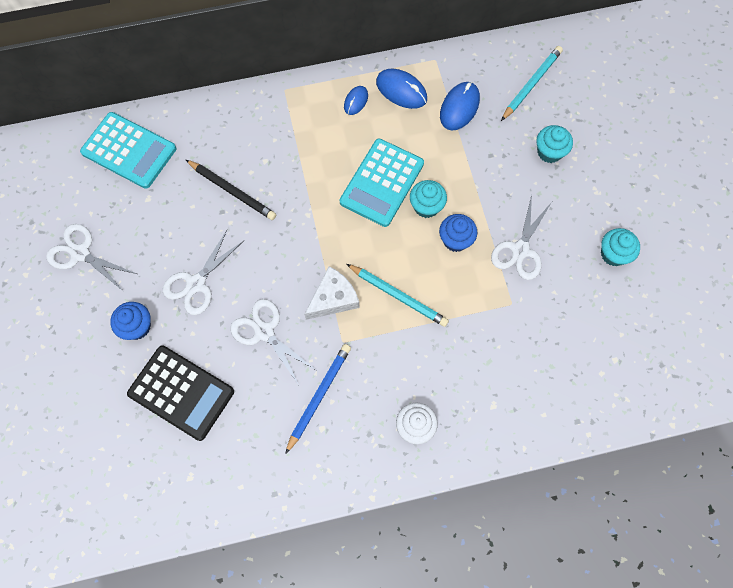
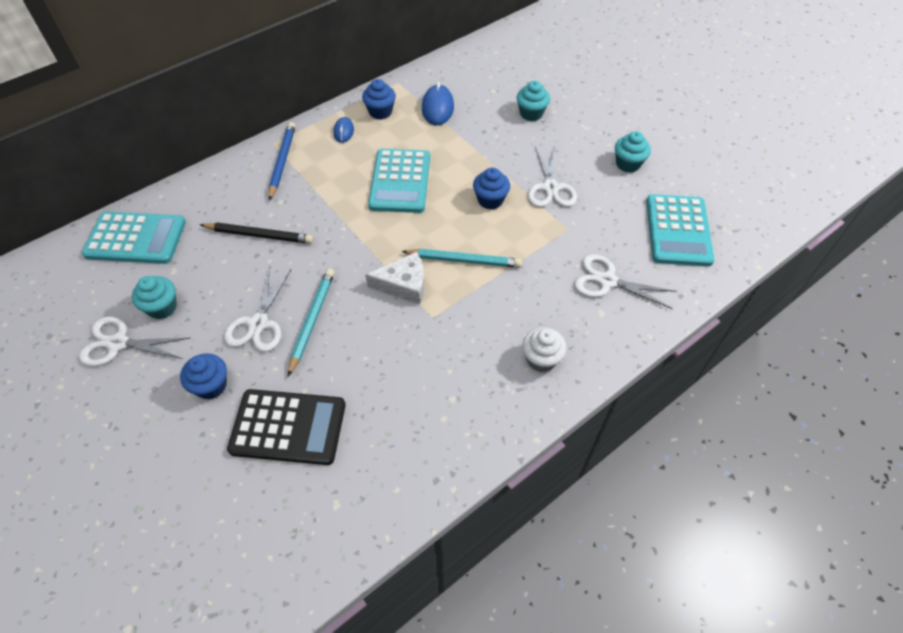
camera: 25 degrees left, 15 degrees down
(264, 332) = (350, 338): white scissors -> white scissors (607, 281)
(319, 396) = (434, 371): blue pencil -> blue pencil (282, 161)
(333, 298) = (404, 284): white cheese -> white cheese turned 60 degrees clockwise
(401, 90) = (380, 112): blue mouse -> blue cupcake
(426, 206) = (450, 185): turquoise cupcake -> turquoise cupcake (162, 307)
(531, 84) = (488, 74): turquoise pencil -> turquoise pencil (312, 320)
(617, 351) = (678, 230): none -> turquoise calculator

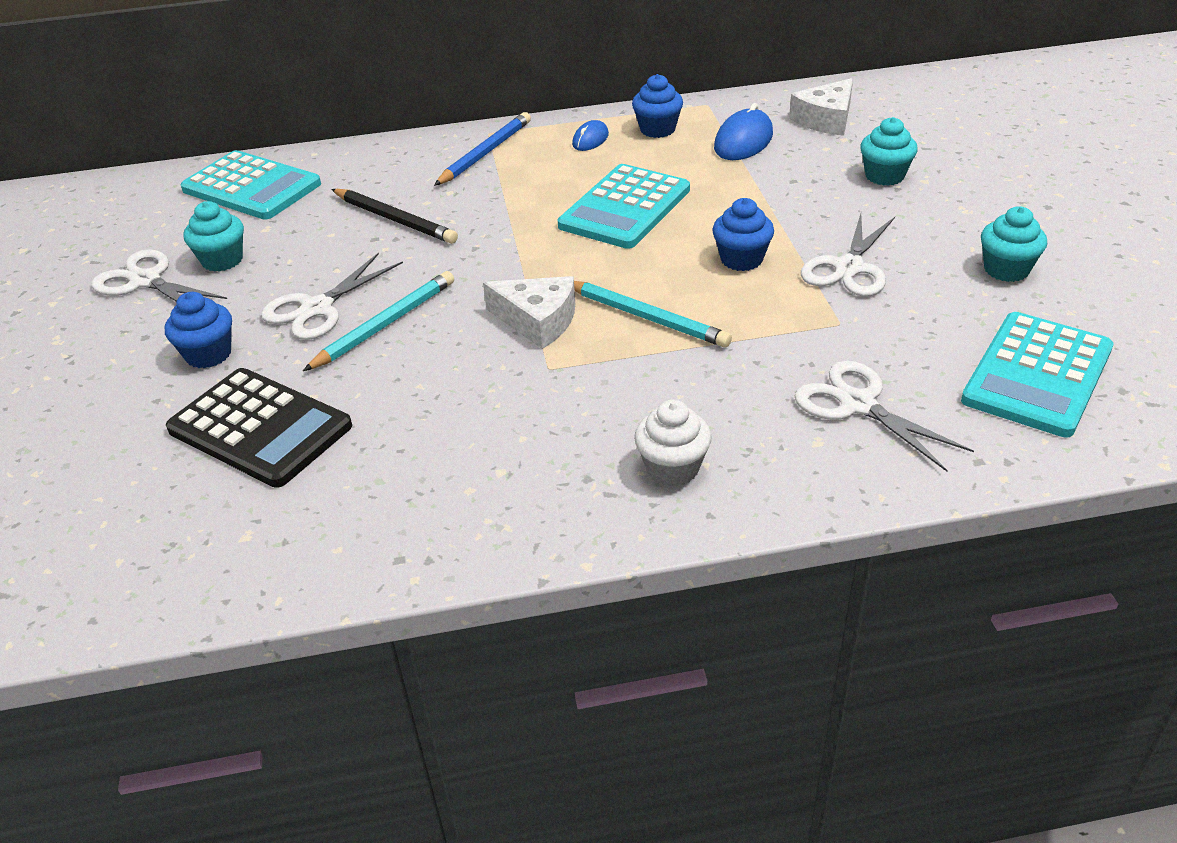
camera: 30 degrees right, 15 degrees down
(474, 78) = (826, 120): none -> white cheese

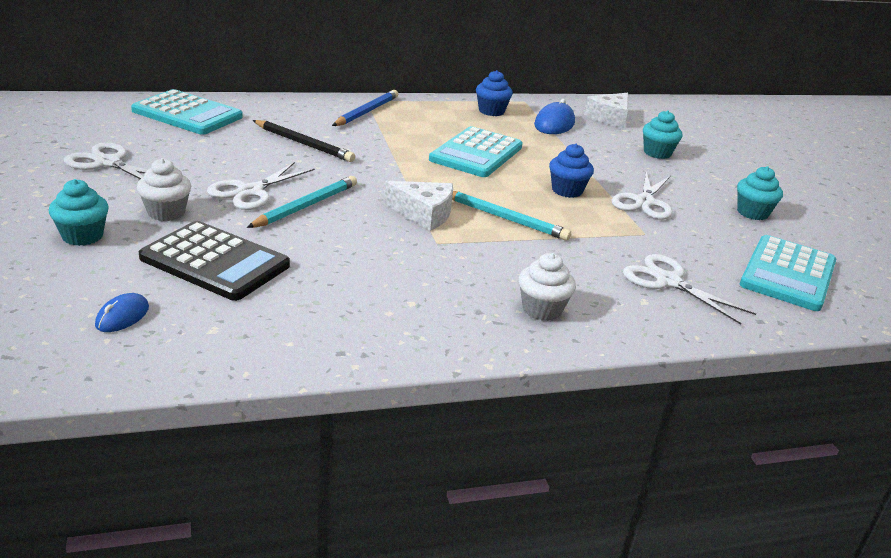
camera: 10 degrees left, 10 degrees down
(208, 354) = (166, 212): blue cupcake -> white cupcake
(222, 260) = (170, 156): turquoise cupcake -> turquoise cupcake (82, 236)
(590, 139) = (443, 112): blue mouse -> blue mouse (122, 316)

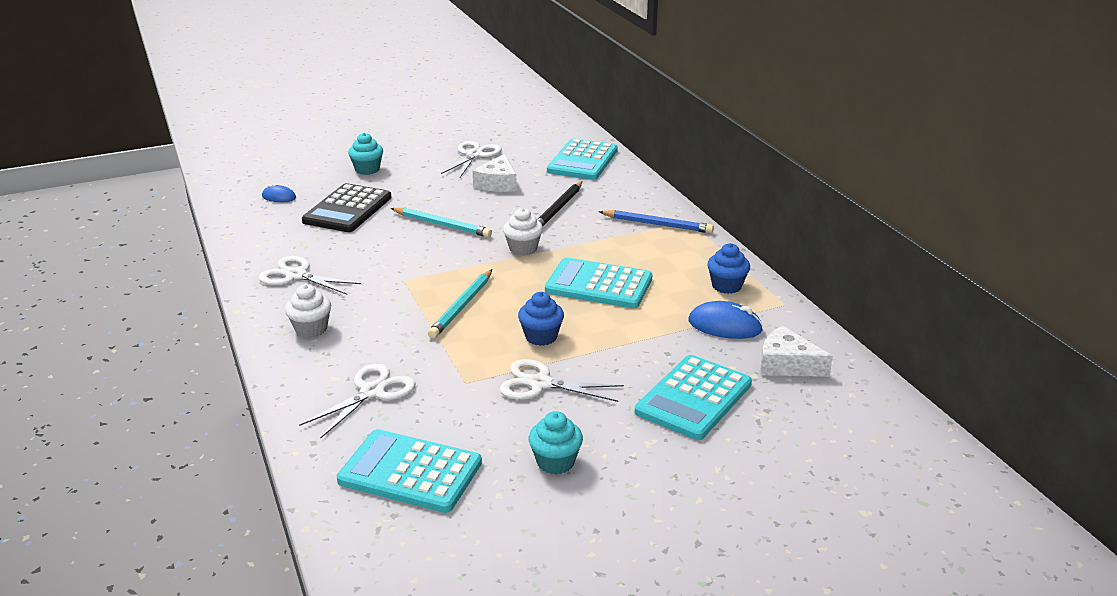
camera: 85 degrees right, 0 degrees up
(166, 212) = (409, 184): white cupcake -> white cupcake (523, 248)
(250, 192) = (455, 203): white scissors -> white scissors (296, 275)
(424, 213) = (452, 270): white cheese -> white cheese (498, 183)
(657, 153) = (693, 398): turquoise cupcake -> turquoise calculator

